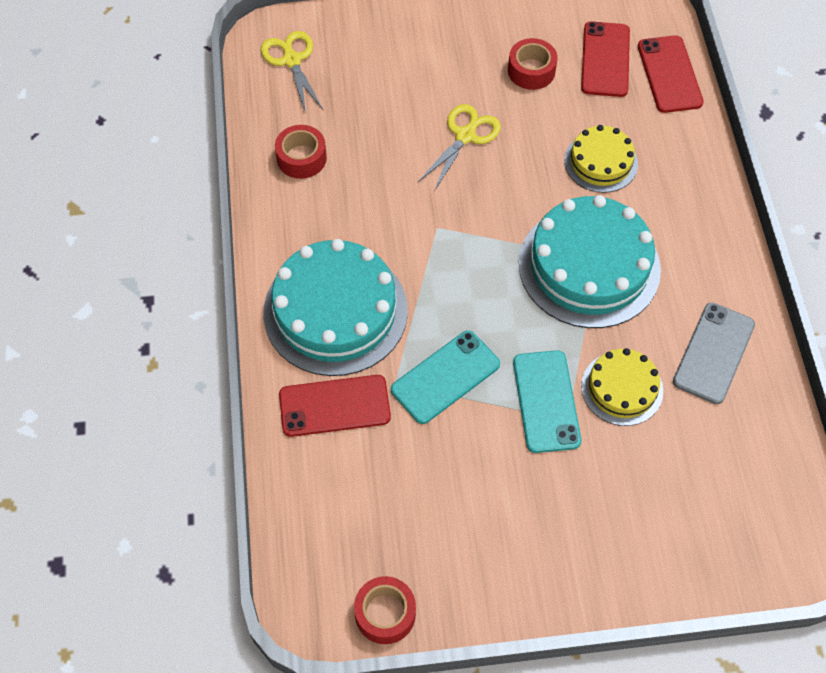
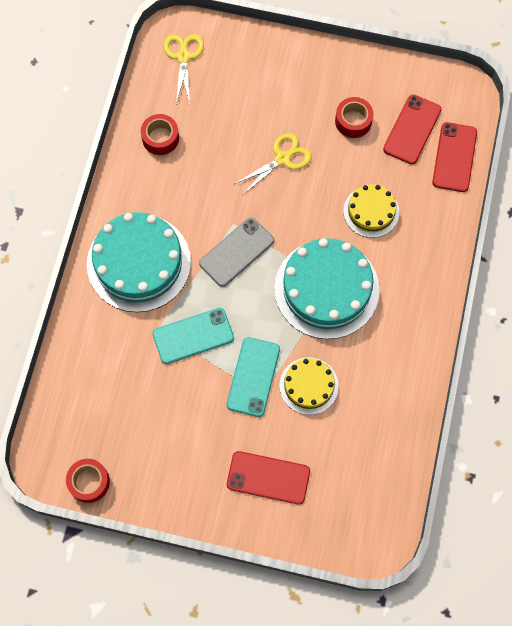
camera: 20 degrees right, 10 degrees up
(334, 406) = (112, 330): red phone -> red phone (268, 477)
(714, 353) = (384, 383): grey phone -> grey phone (237, 252)

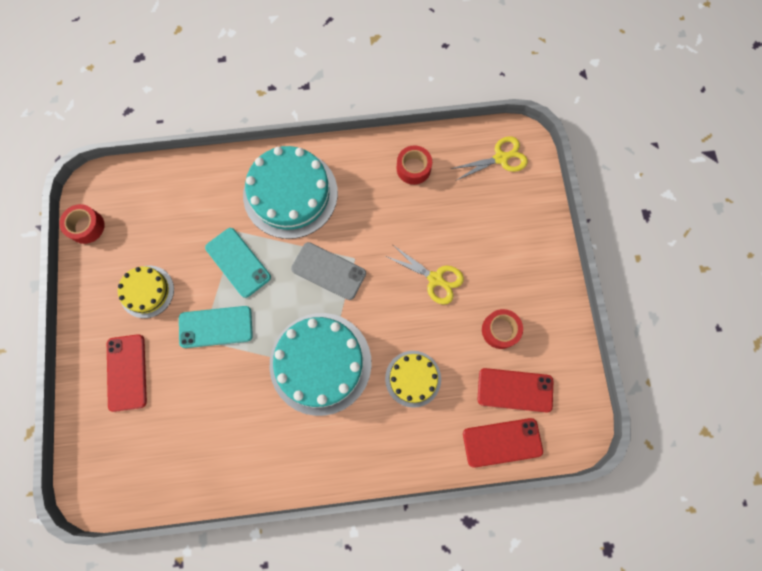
camera: 70 degrees right, 5 degrees up
(309, 386) = (222, 379): yellow cake -> yellow cake (147, 291)

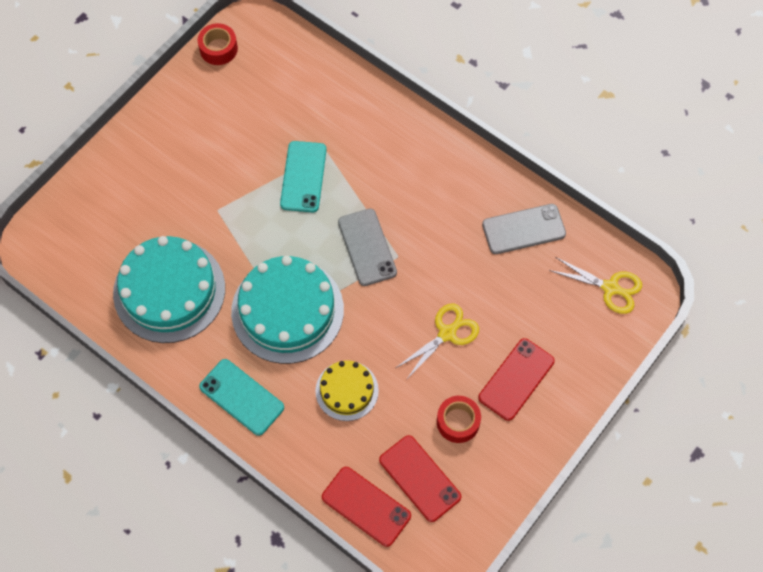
camera: 45 degrees right, 10 degrees down
(127, 372) = (141, 183): red phone -> red phone (516, 379)
(147, 291) = (214, 137): yellow cake -> none
(216, 326) = (237, 210): turquoise phone -> turquoise phone (242, 397)
(290, 194) = (399, 160): turquoise cake -> turquoise cake (169, 290)
(413, 168) = (523, 229): red tape -> grey phone
(435, 279) = (447, 333): yellow scissors -> yellow scissors turned 120 degrees counterclockwise

